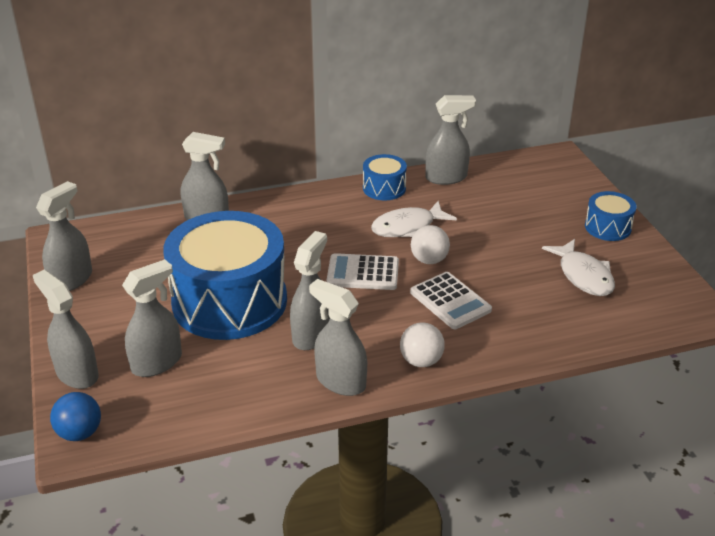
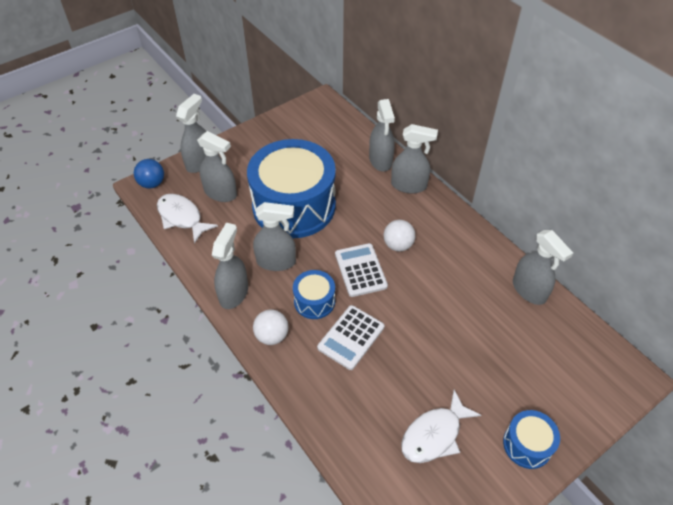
camera: 70 degrees right, 15 degrees up
(72, 279) = (283, 124): grey spray bottle -> grey spray bottle (409, 185)
(384, 188) = (484, 251): blue drum -> blue drum (314, 301)
(408, 227) = (436, 282): white fish -> white fish (182, 217)
(429, 260) = (398, 309): white ball -> white ball (398, 245)

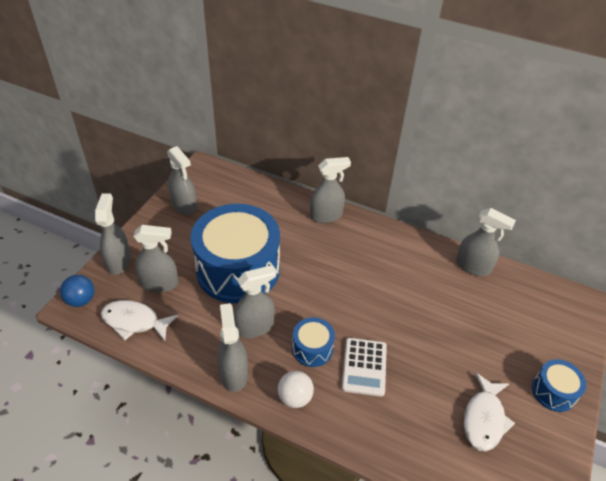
camera: 30 degrees left, 5 degrees down
(360, 270) = (333, 304): white calculator -> none
(380, 160) = (289, 202): grey spray bottle -> grey spray bottle (184, 205)
(398, 245) = (350, 269): white ball -> none

